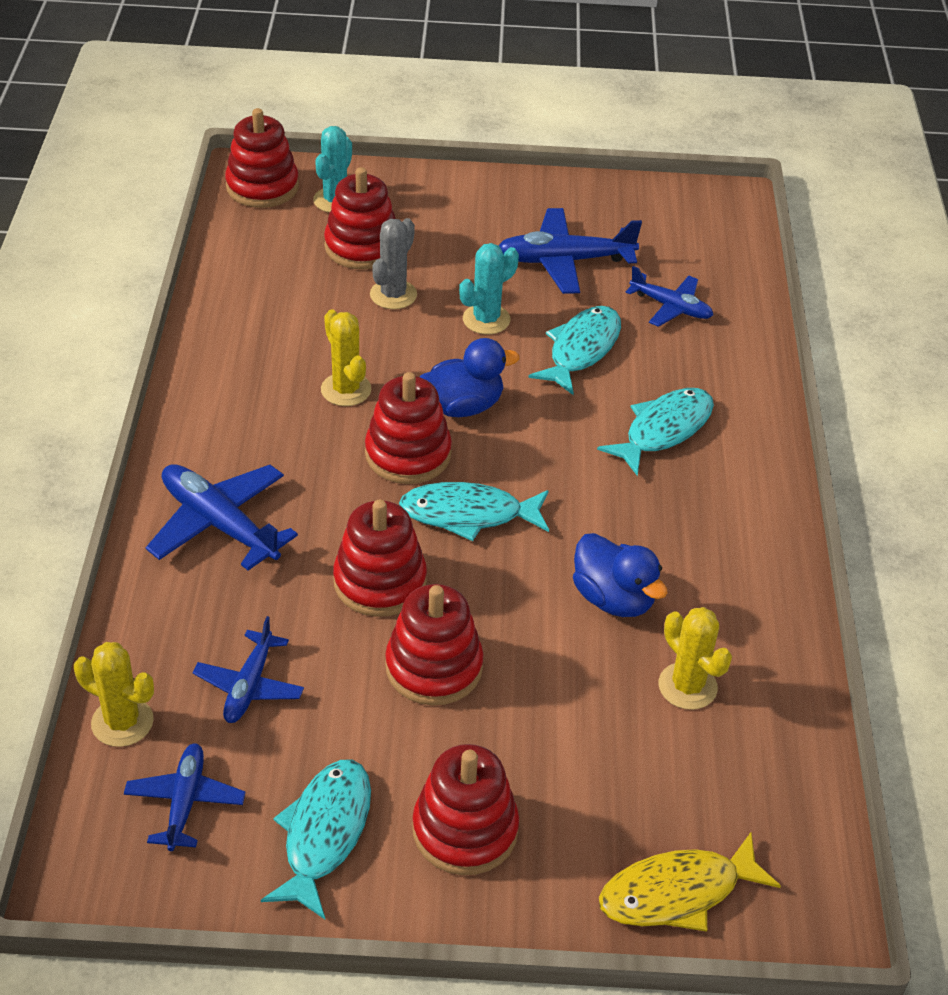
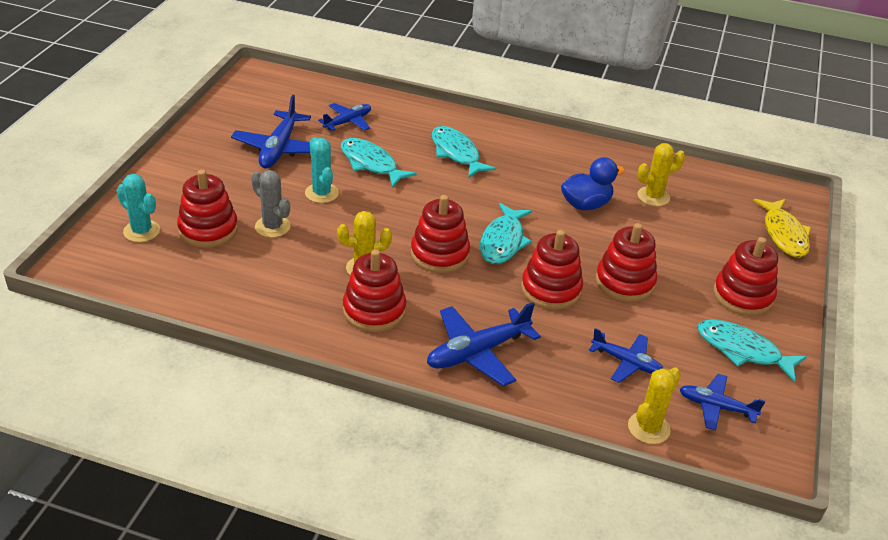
camera: 75 degrees left, 5 degrees down
(262, 187) = (96, 264): red stacking toy -> red stacking toy (374, 310)
(463, 406) = (403, 222): blue duck -> none

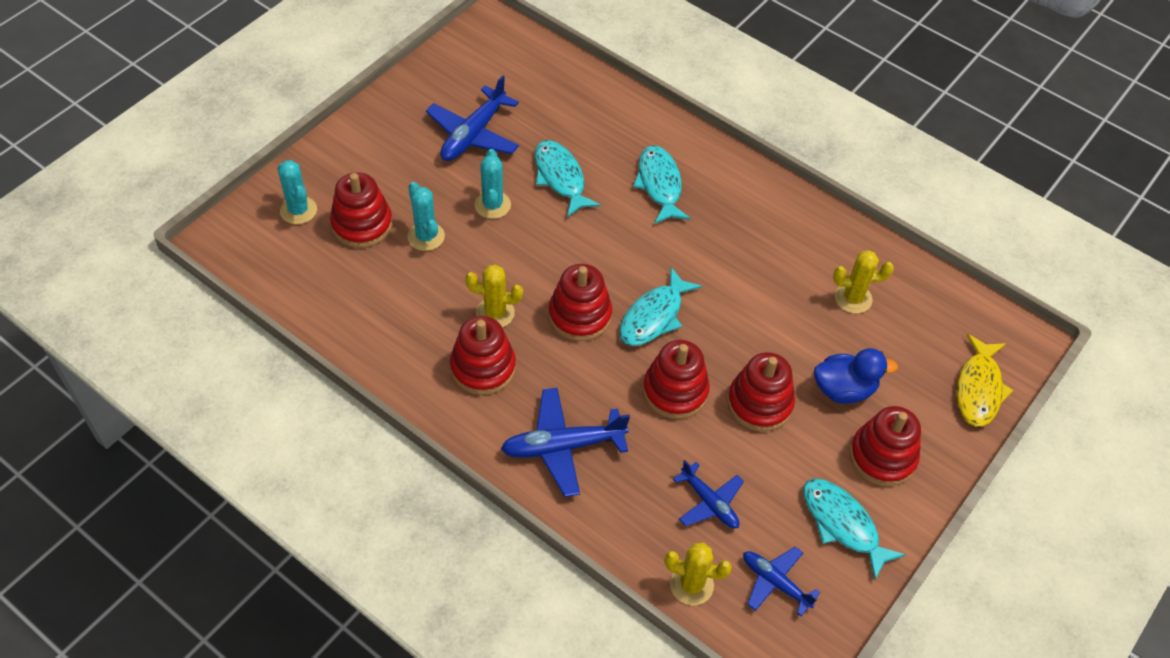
camera: 20 degrees right, 15 degrees up
(272, 227) = (426, 236): grey cactus -> turquoise cactus
(348, 122) = (561, 113): blue plane -> none
(586, 204) = (769, 290): blue duck -> blue duck (844, 389)
(648, 428) = (691, 585): yellow cactus -> yellow cactus turned 45 degrees clockwise

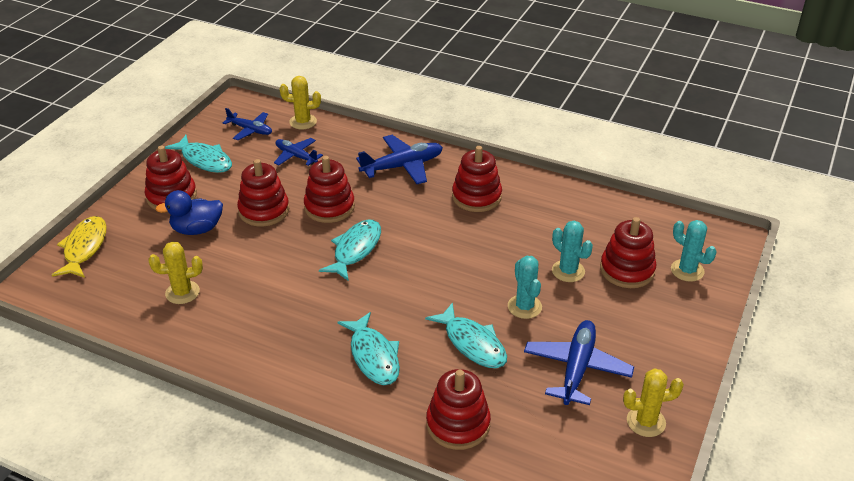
camera: 170 degrees right, 15 degrees down
(495, 313) = (483, 230): yellow cactus -> yellow cactus (646, 422)
(580, 315) = (416, 240): red stacking toy -> red stacking toy (458, 424)

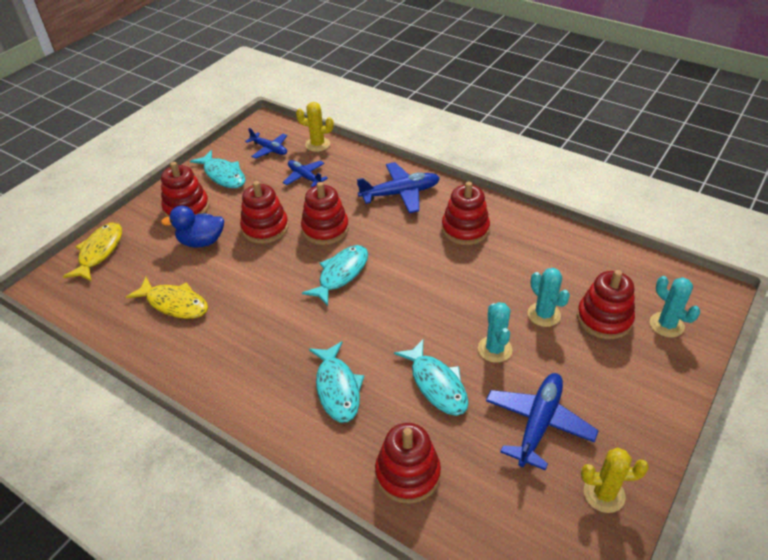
camera: 10 degrees right, 5 degrees up
(182, 292) = (174, 304): yellow cactus -> yellow fish

